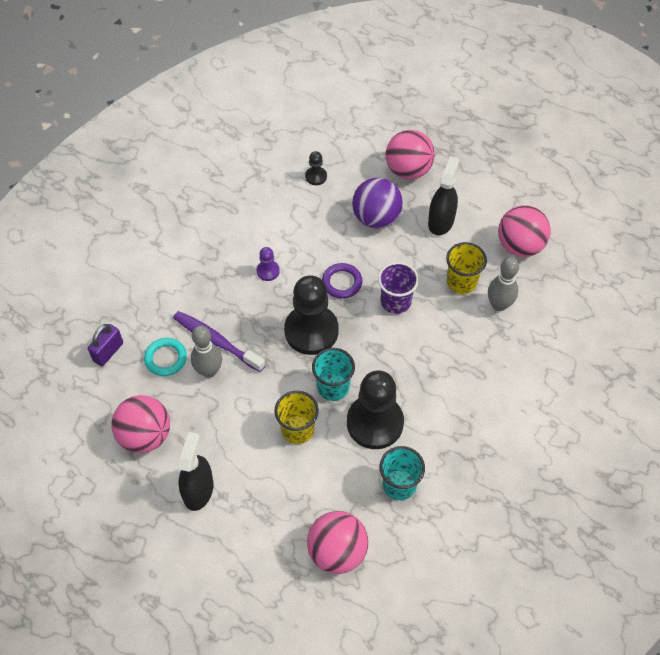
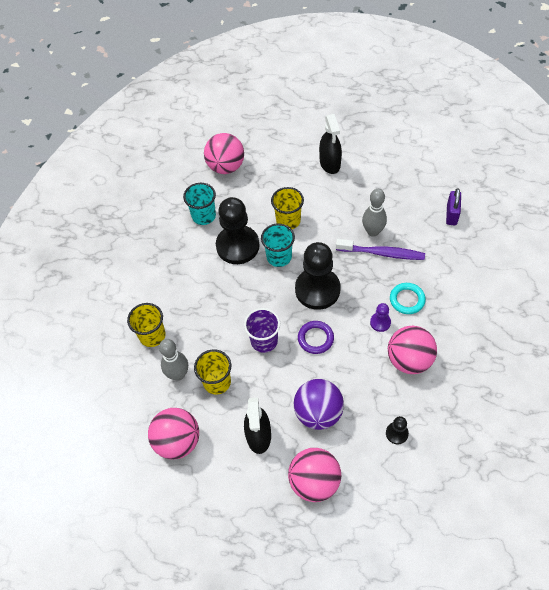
camera: 160 degrees right, 0 degrees up
(145, 436) = (385, 177): pink ball -> pink ball (409, 360)
(166, 358) = (409, 227): turquoise ring -> turquoise ring (407, 300)
(514, 356) = (152, 335): none -> yellow cup

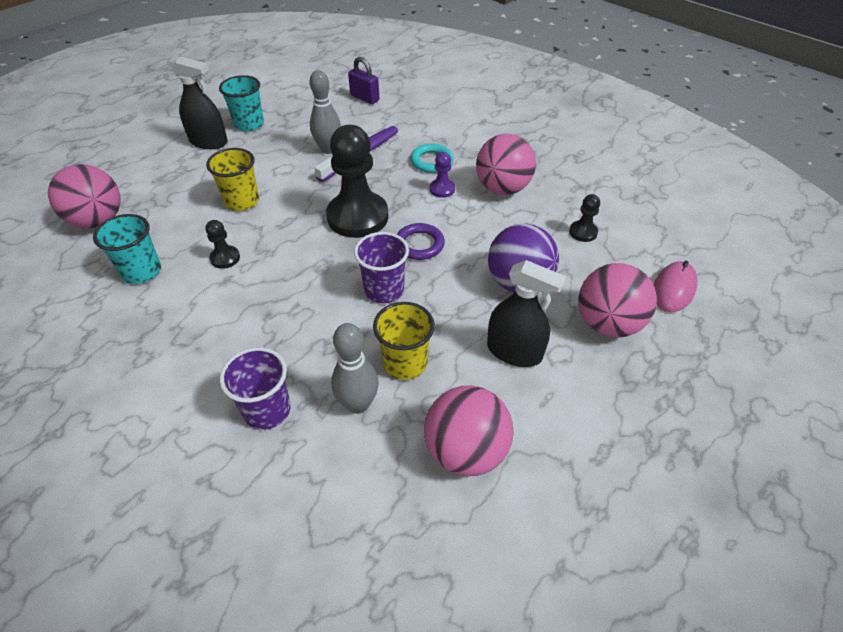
camera: 65 degrees left, 10 degrees down
(152, 335) = (267, 410): yellow cup -> purple cup
(237, 246) = (225, 258): black pawn -> black pawn, size x0.44
(279, 257) = (282, 229): turquoise cup -> turquoise cup (249, 124)
(375, 515) = (673, 289): none -> pink mouse

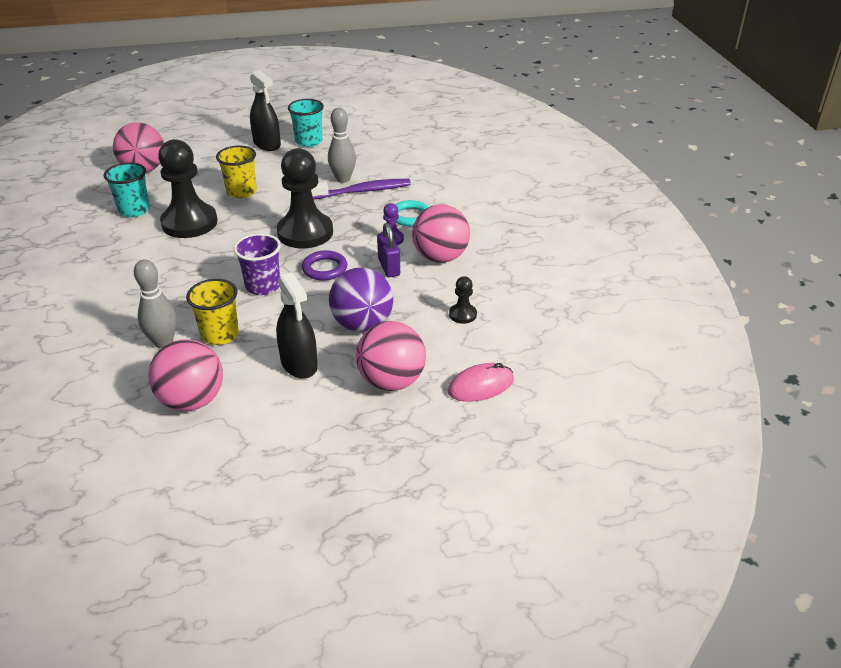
camera: 35 degrees right, 10 degrees down
(225, 258) = (189, 223): black pawn -> black pawn, size x2.27
(267, 410) = (111, 319): purple cup -> none
(364, 98) = (419, 151): purple padlock -> purple padlock (389, 267)

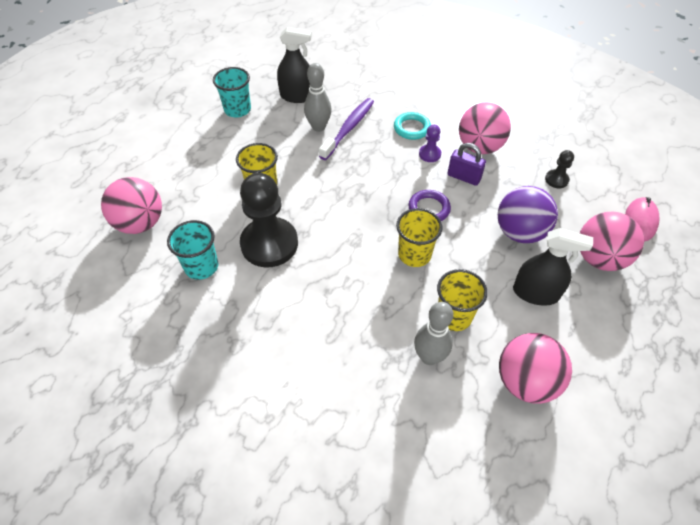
camera: 45 degrees left, 15 degrees up
(263, 286) = (414, 254): purple cup -> yellow cup
(267, 144) = (208, 132): black spray bottle -> black spray bottle (297, 96)
(305, 233) = (368, 189): black pawn -> none

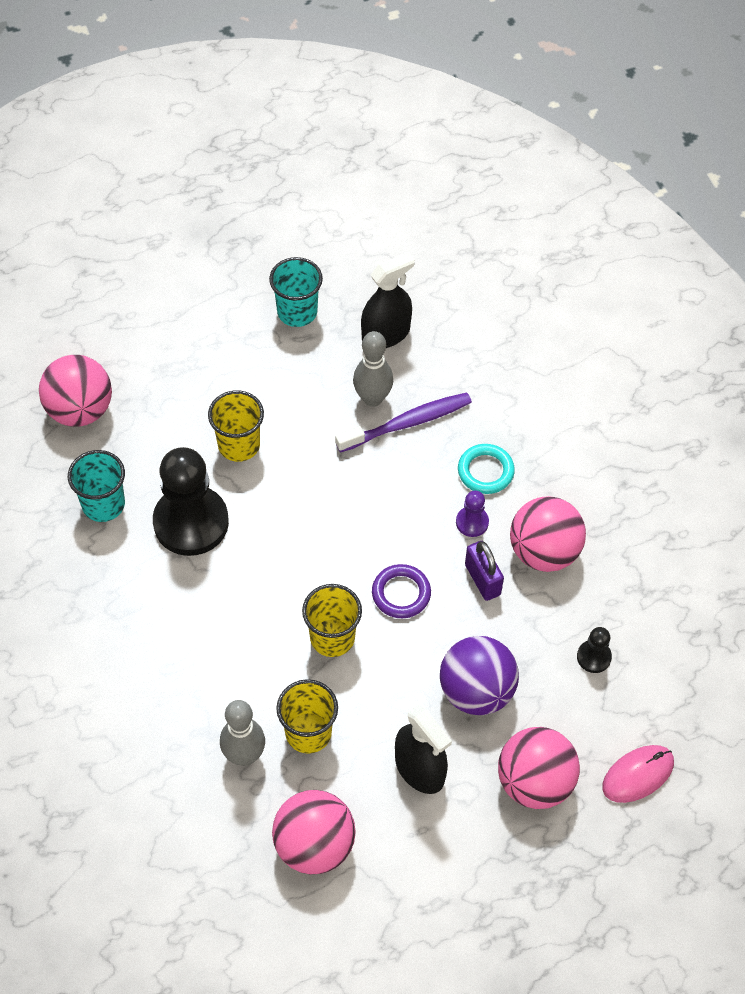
camera: 35 degrees right, 5 degrees up
(297, 96) = (386, 334): black spray bottle -> black spray bottle turned 75 degrees counterclockwise

